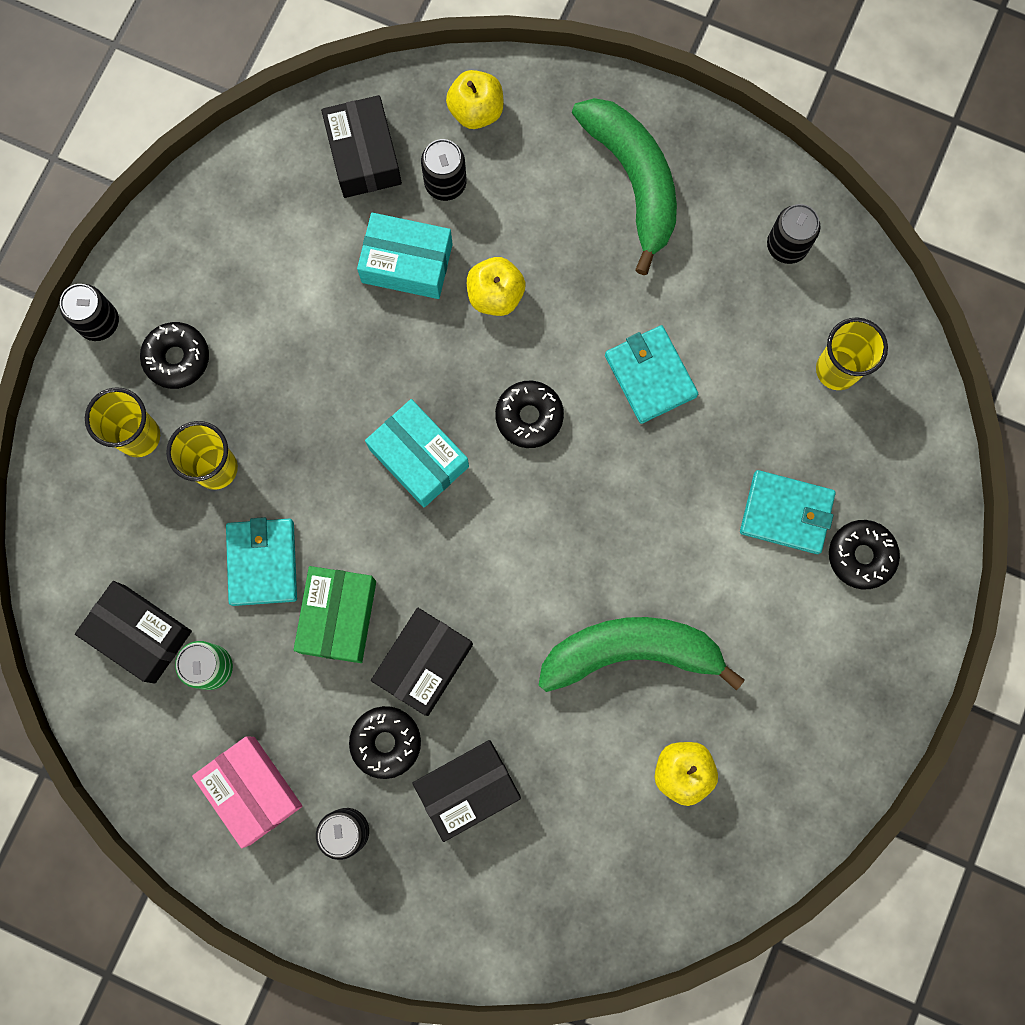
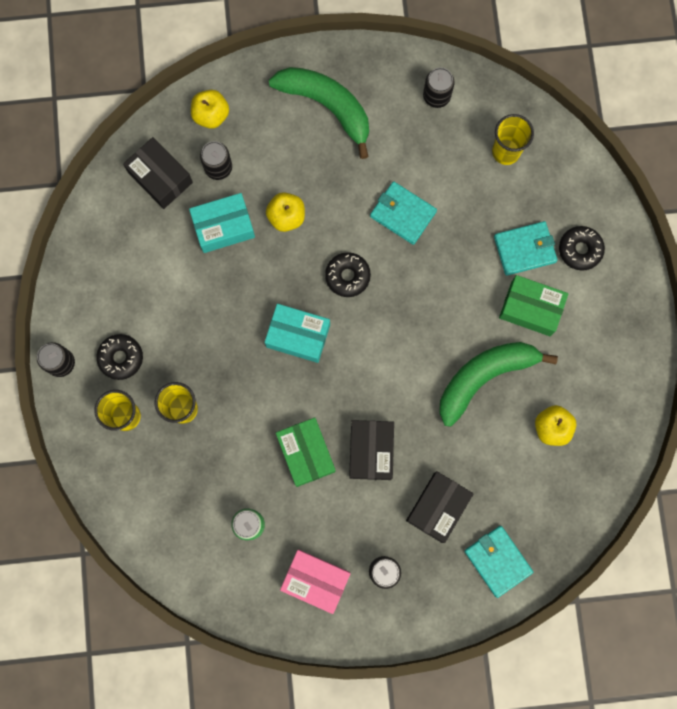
camera: 30 degrees left, 0 degrees up
(140, 634) = (196, 530): black box -> none
(262, 562) = (243, 447): turquoise wallet -> turquoise wallet (498, 561)
(386, 742) = (376, 508): black donut -> none
(748, 596) = (531, 308): none -> green box

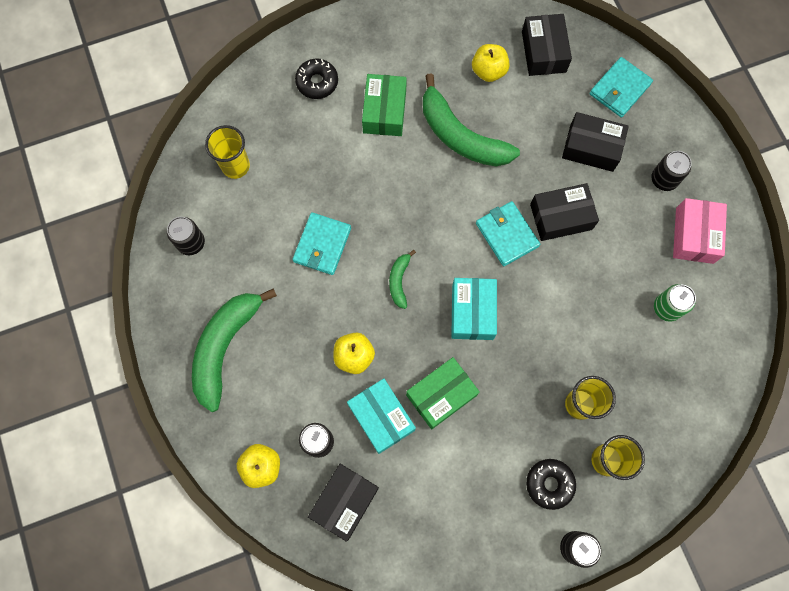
camera: 105 degrees left, 5 degrees down
(306, 453) = (583, 274): green box -> green box (441, 395)
(347, 276) = (399, 281): black donut -> green banana
(524, 249) = (329, 128): turquoise wallet -> turquoise wallet (507, 235)
(561, 493) = (543, 52): none -> black box

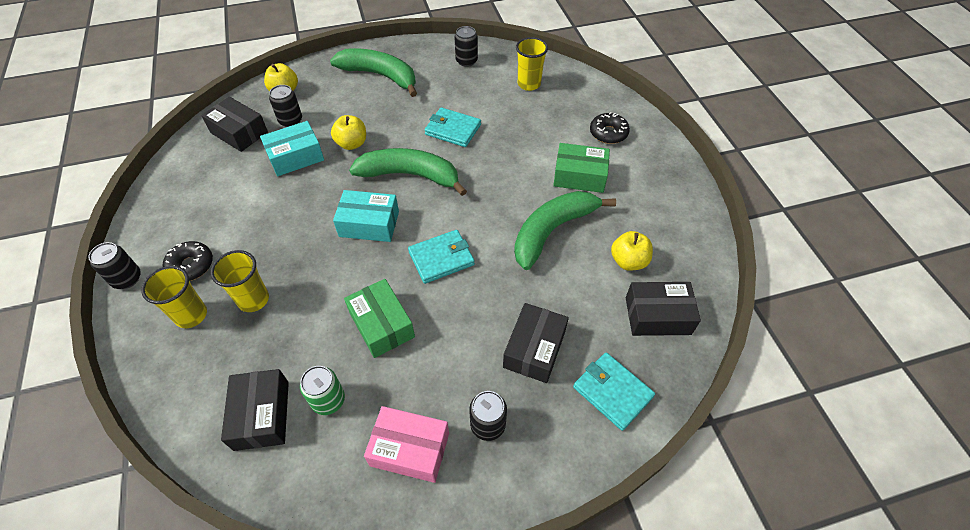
camera: 95 degrees right, 20 degrees down
(399, 281) = (411, 175): green banana -> green banana, size x2.13
(441, 395) = (300, 196): green box -> green box (381, 325)
(561, 217) = (454, 308): black box -> black box (262, 415)

